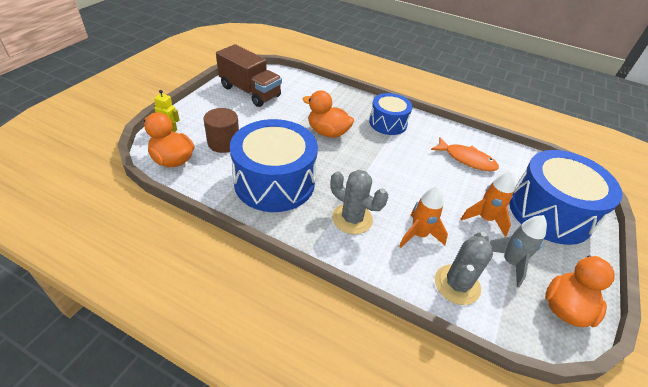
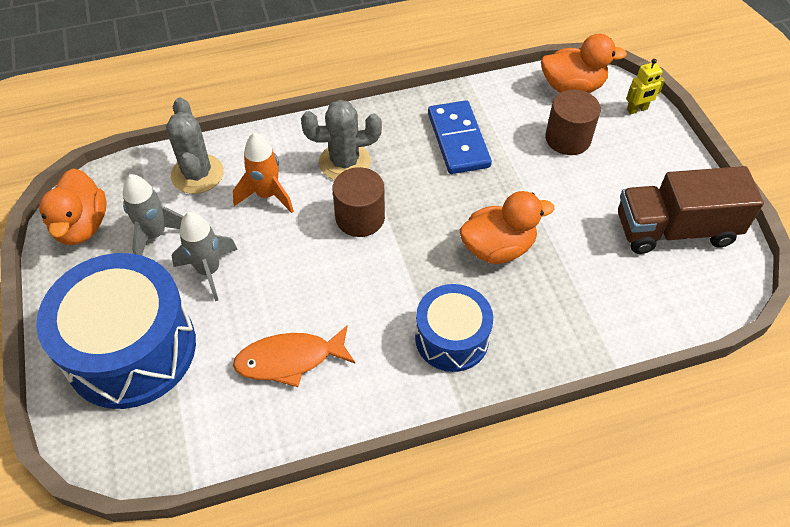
camera: 140 degrees right, 10 degrees up
(274, 182) = (458, 140): blue drum -> blue domino
(376, 186) = (360, 218): none -> brown cylinder
(485, 219) = (209, 271): orange rocket -> grey rocket

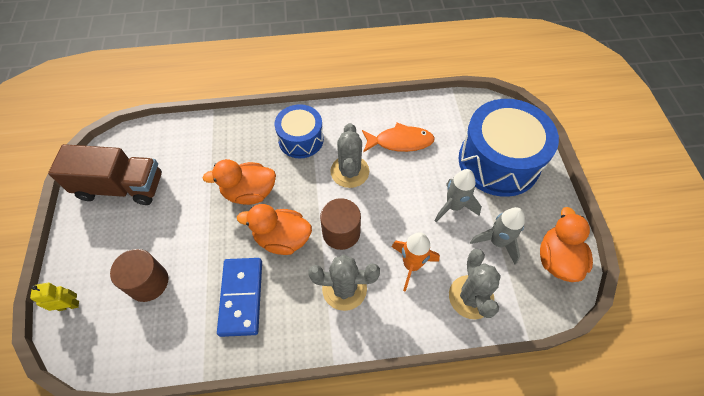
camera: 170 degrees left, 5 degrees up
(363, 298) = (349, 171): none -> grey cactus
(572, 87) = (109, 346): orange duck -> orange duck (282, 239)

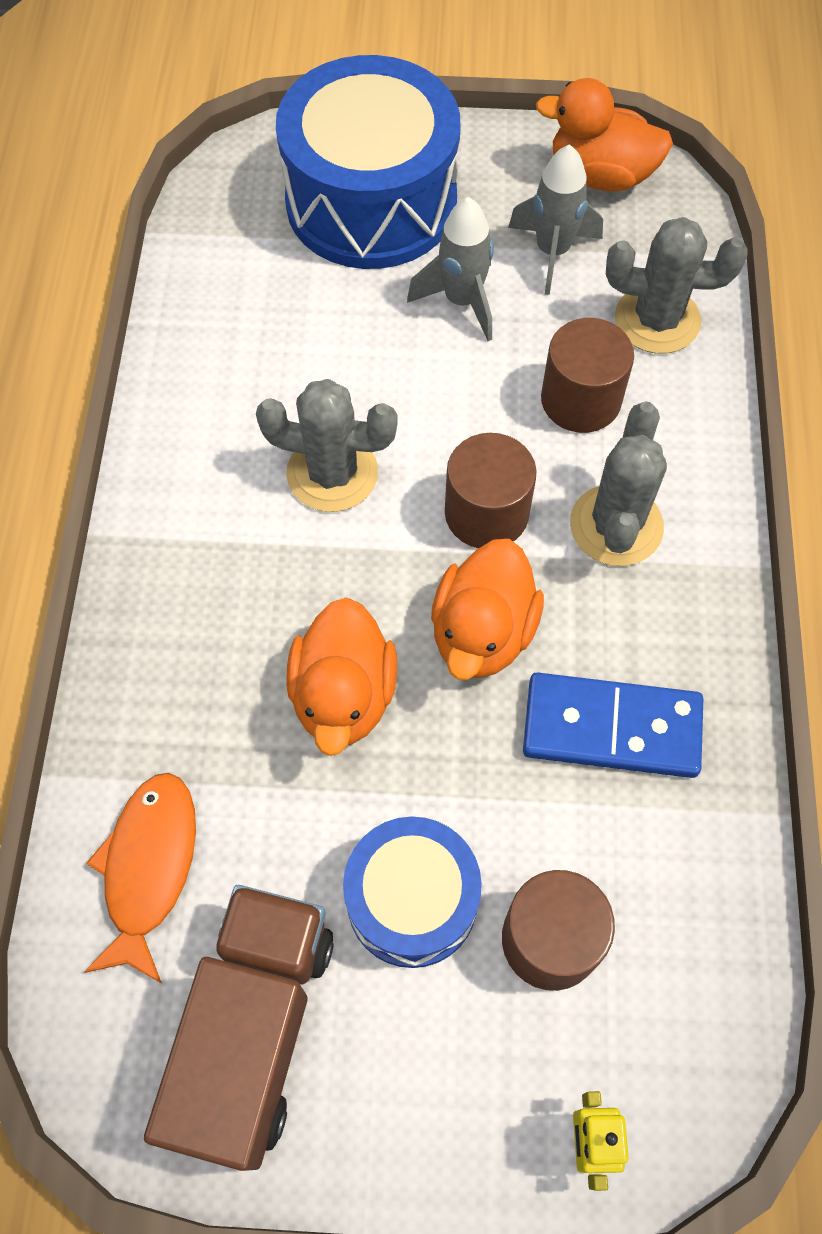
camera: 80 degrees left, 5 degrees up
(301, 139) = (212, 564): blue drum -> blue drum (412, 900)
(400, 141) = (274, 361): orange fish -> orange fish (149, 868)
(411, 265) = (580, 400): orange rocket -> brown cylinder

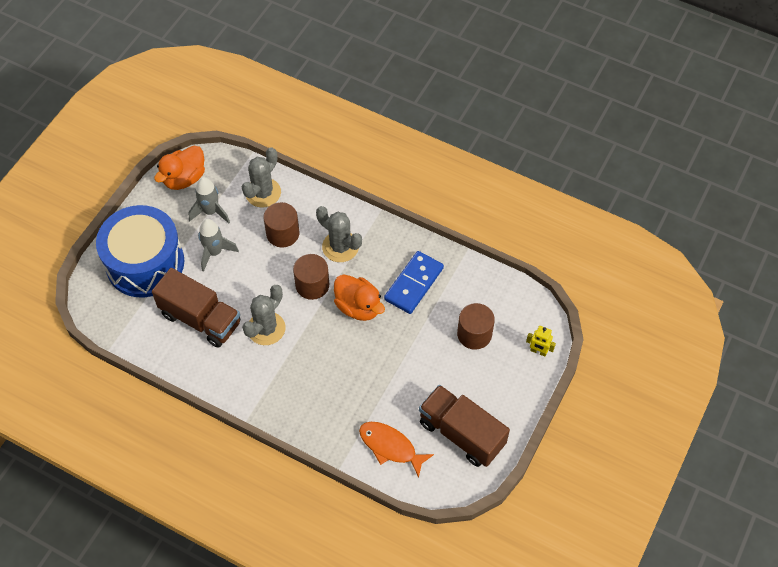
camera: 65 degrees left, 5 degrees down
(295, 347) = (200, 319): none -> brown truck
(343, 695) = (359, 360): orange duck -> none
(412, 900) = (442, 369): blue drum -> none

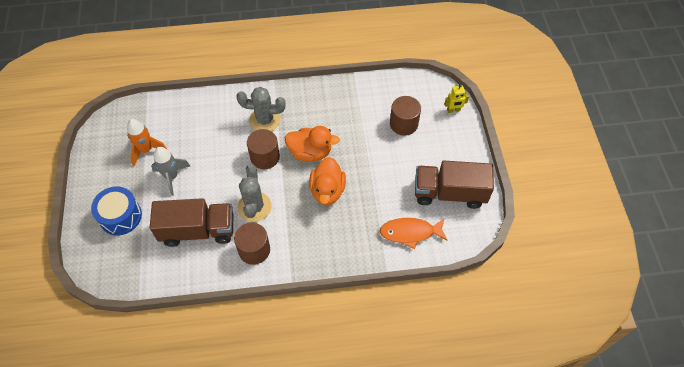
camera: 35 degrees left, 0 degrees up
(145, 263) = (120, 216): blue drum -> blue drum, size x0.58
(184, 178) = (106, 138): orange duck -> orange duck (327, 191)
(211, 212) = (146, 150): grey rocket -> orange rocket
(263, 193) = (177, 115): grey cactus -> none
(282, 233) = (214, 134): brown cylinder -> brown cylinder (254, 250)
(413, 284) = (336, 115): blue domino -> none

